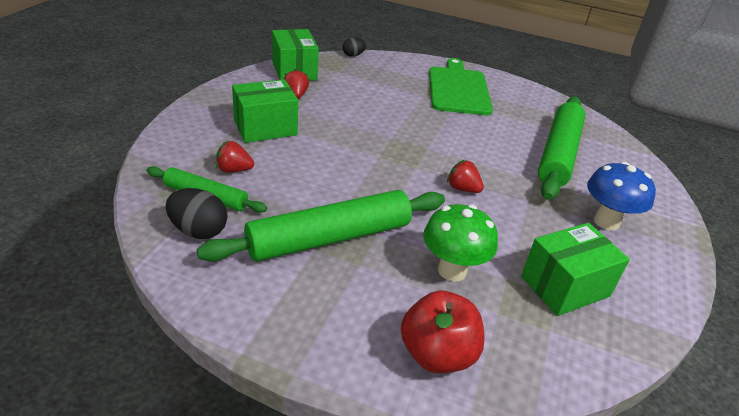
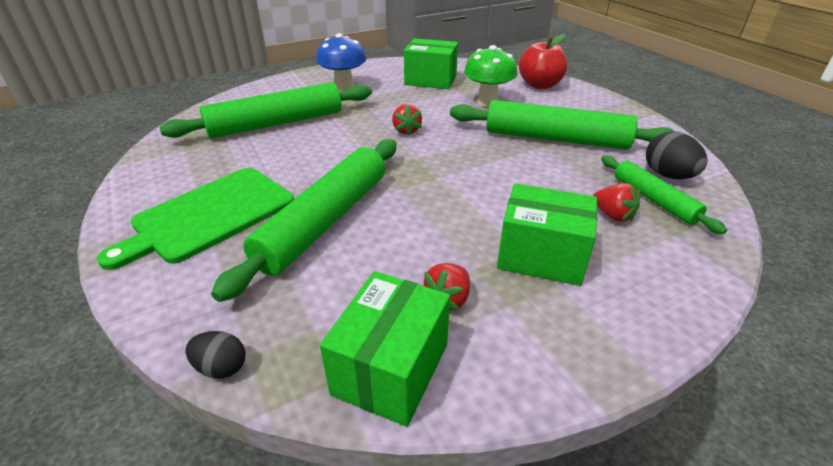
camera: 135 degrees left, 0 degrees up
(401, 105) = (325, 221): none -> green rolling pin

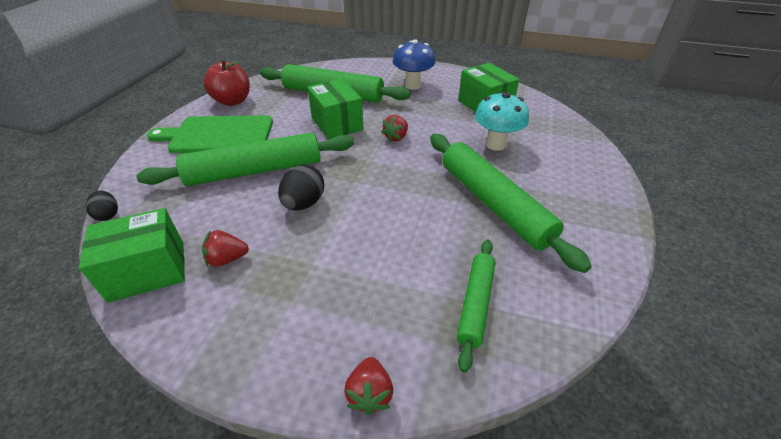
camera: 45 degrees right, 5 degrees up
(487, 102) = (495, 144): green mushroom -> turquoise mushroom
(540, 85) = (573, 151): red apple -> red apple (232, 101)
(541, 256) = (316, 277): green box -> green box (337, 124)
(612, 215) = (416, 289): red strawberry -> red strawberry (370, 393)
(668, 175) = (532, 296): black egg -> black egg (304, 203)

